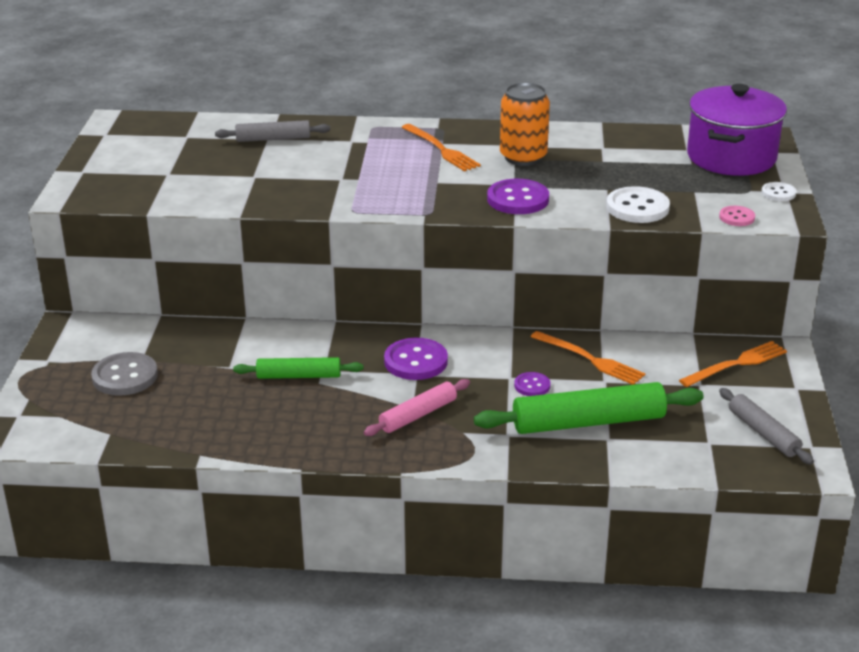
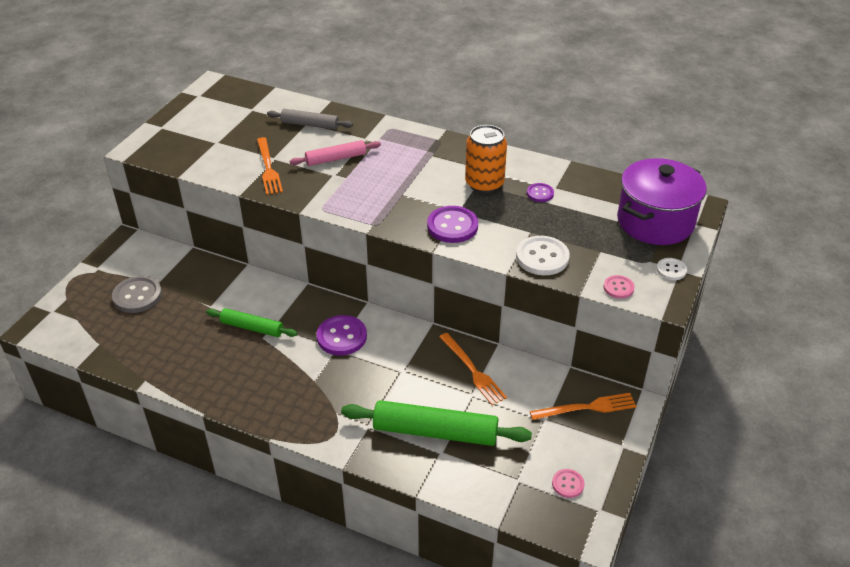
camera: 20 degrees right, 10 degrees up
(418, 415) = (314, 388): pink rolling pin -> pink rolling pin (336, 158)
(441, 149) = (426, 162): orange fork -> orange fork (268, 168)
(532, 385) = (413, 384): purple button -> purple button (540, 193)
(763, 433) = (567, 484): grey rolling pin -> pink button

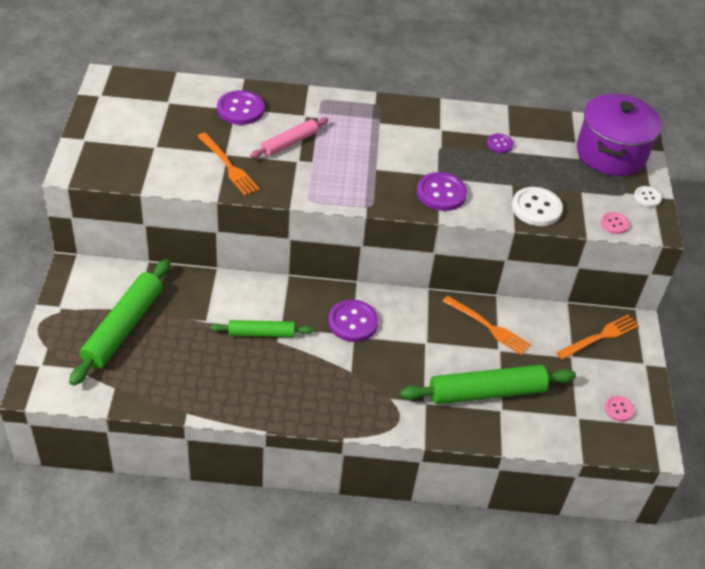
camera: 25 degrees left, 5 degrees up
(137, 296) = (123, 327): grey button -> green rolling pin
(310, 125) = (240, 109): grey rolling pin -> purple button
(484, 184) = (445, 143): orange can -> none

